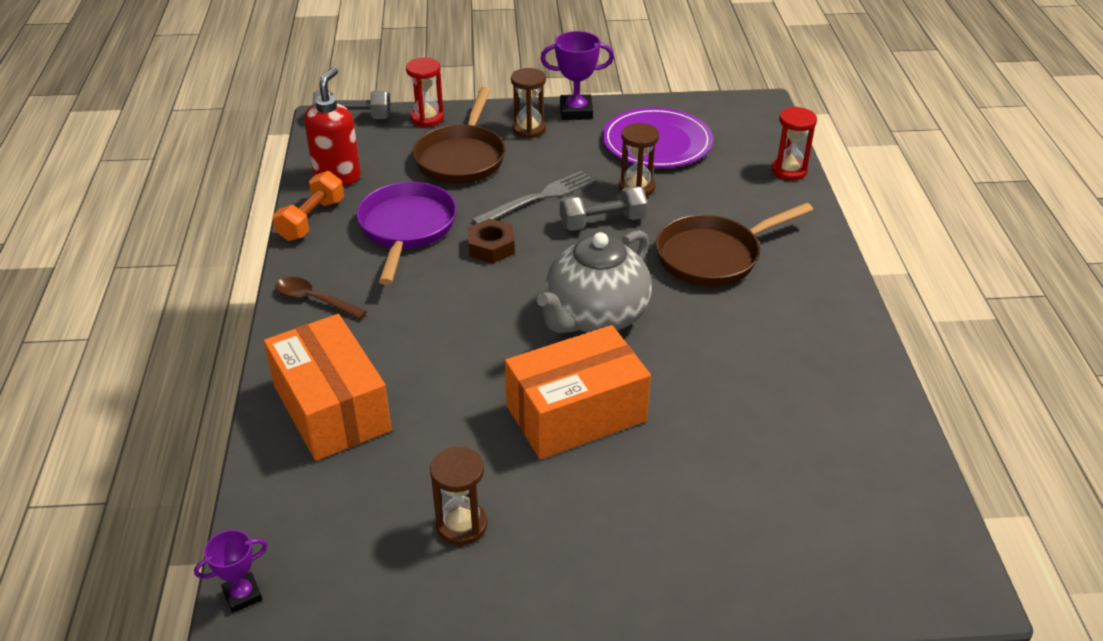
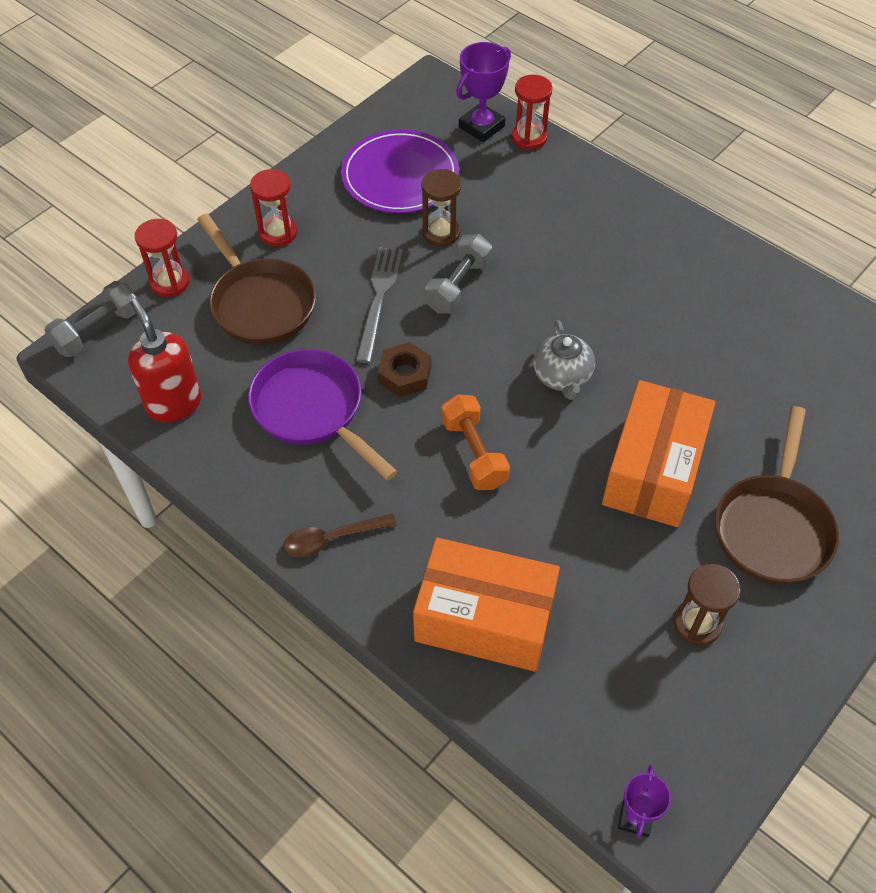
camera: 45 degrees left, 15 degrees up
(311, 220) = (215, 465): orange dumbbell -> orange dumbbell (474, 453)
(529, 129) = (278, 233): brown hourglass -> red hourglass
(576, 111) = (294, 187): purple trophy -> purple trophy (481, 127)
(595, 317) = (562, 377): grey teapot -> grey teapot, size x0.58
(713, 256) = (574, 258): brown pan -> brown pan (773, 528)

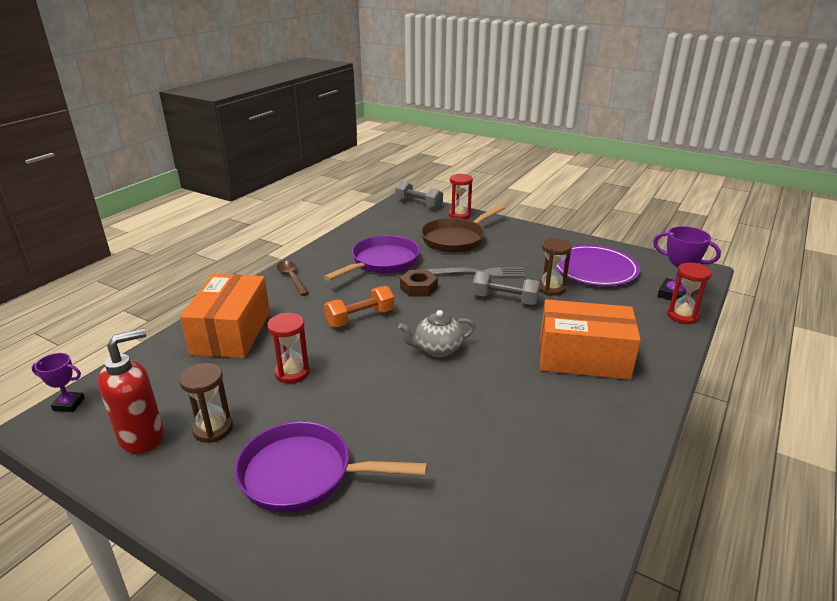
camera: 80 degrees right, 25 degrees down
(174, 403) = (377, 227): red soap dispenser -> red soap dispenser (142, 437)
(278, 233) = (514, 237): red hourglass -> red hourglass (292, 372)
(653, 470) = (357, 399): orange box -> orange box (583, 358)
(773, 528) = (303, 474): brown pan -> purple pan

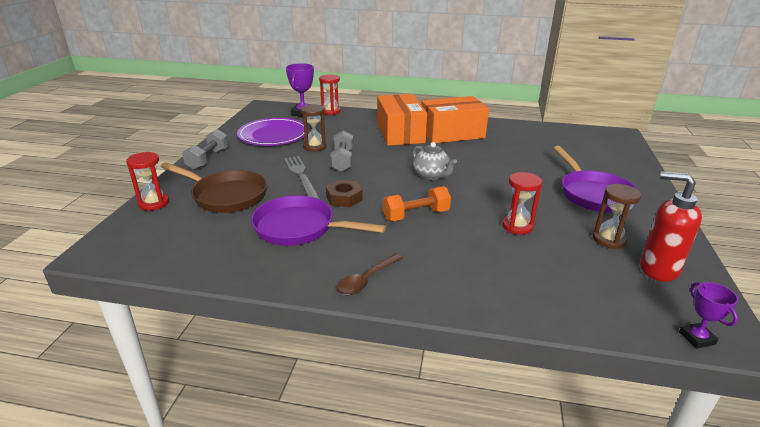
camera: 110 degrees left, 0 degrees up
(231, 333) = (500, 281): orange box -> orange box (452, 133)
(360, 318) = (416, 215): orange dumbbell -> orange dumbbell turned 60 degrees counterclockwise
(418, 204) = (110, 237): grey dumbbell -> grey dumbbell (208, 159)

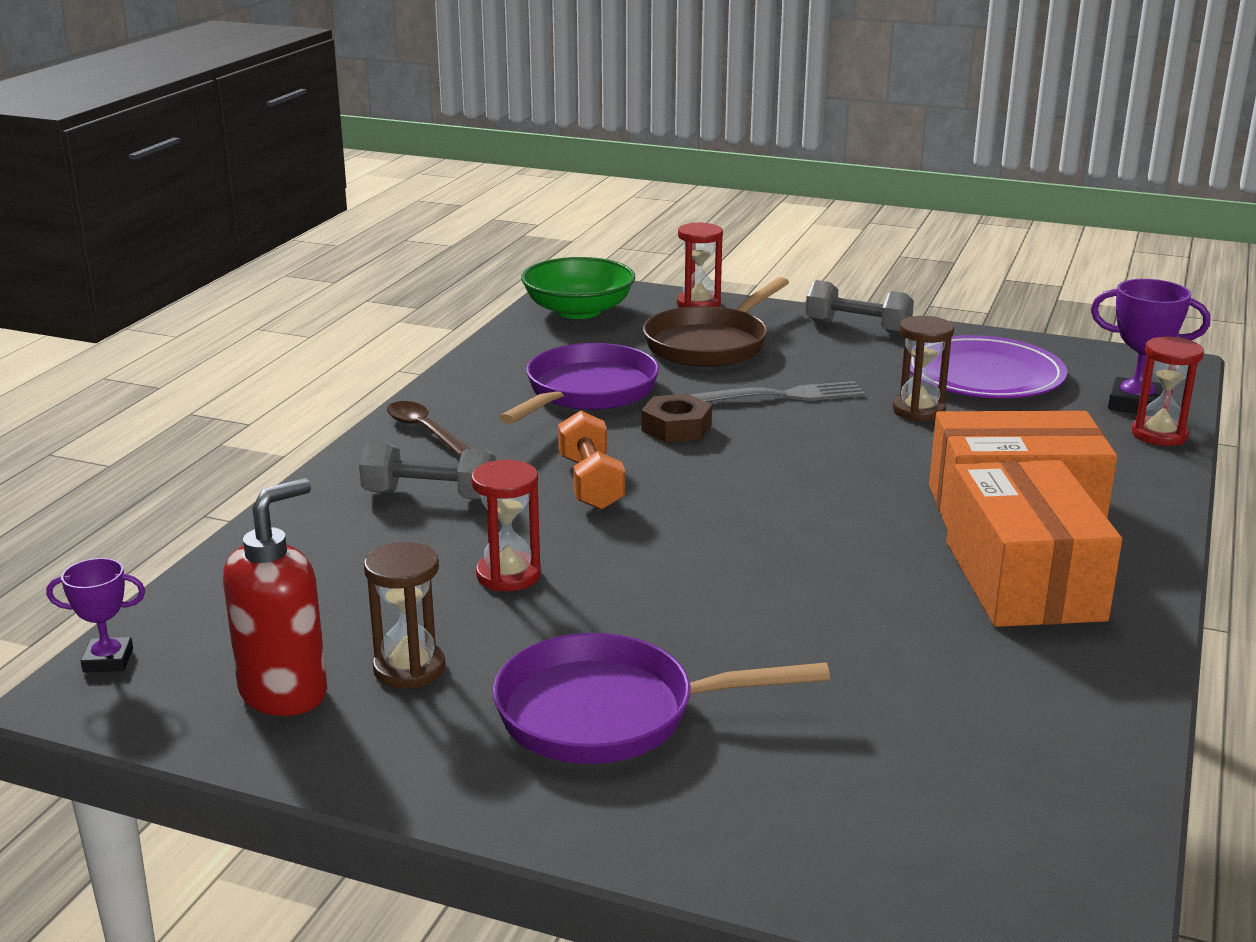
camera: 100 degrees right, 5 degrees down
(150, 246) = (578, 311): none -> green bowl
(342, 161) = (843, 434): grey dumbbell -> grey dumbbell (430, 495)
(431, 176) = (755, 518): grey teapot -> none

